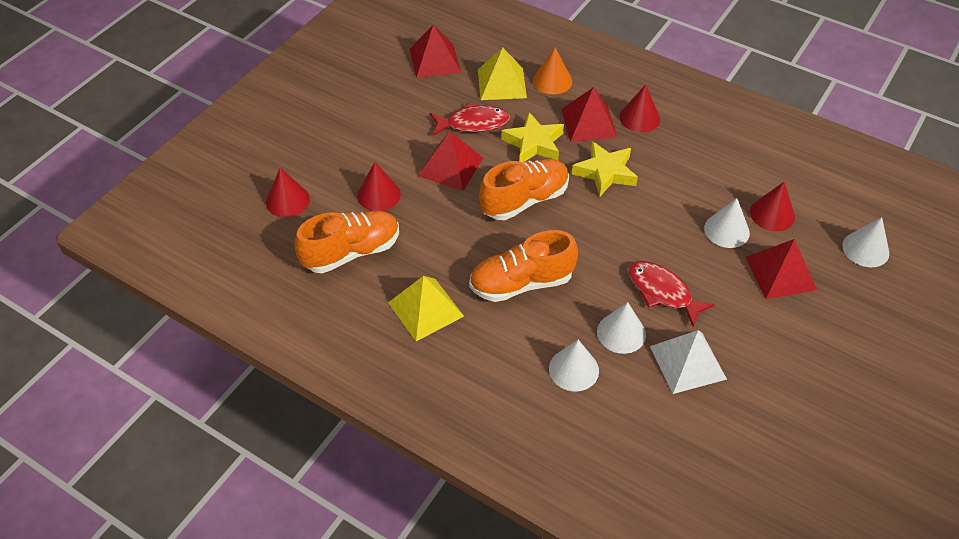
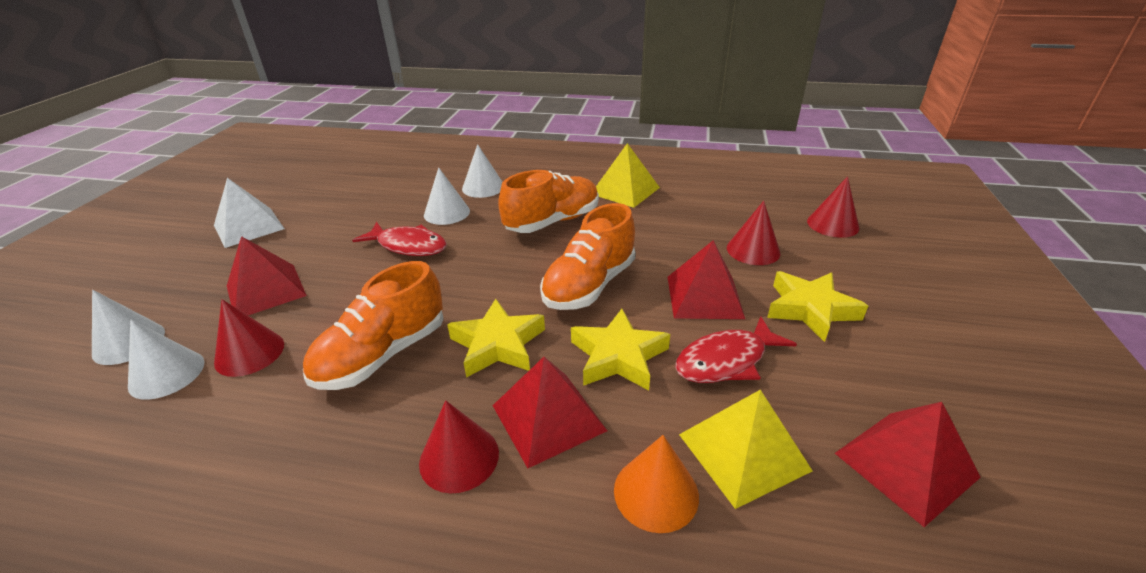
camera: 160 degrees right, 15 degrees down
(351, 252) = (725, 206): orange shoe -> orange shoe (382, 355)
(392, 138) = (810, 309): none -> yellow star
(688, 362) = (384, 209): white pyramid -> white pyramid (248, 227)
(726, 230) = (323, 317): white cone -> white cone (167, 374)

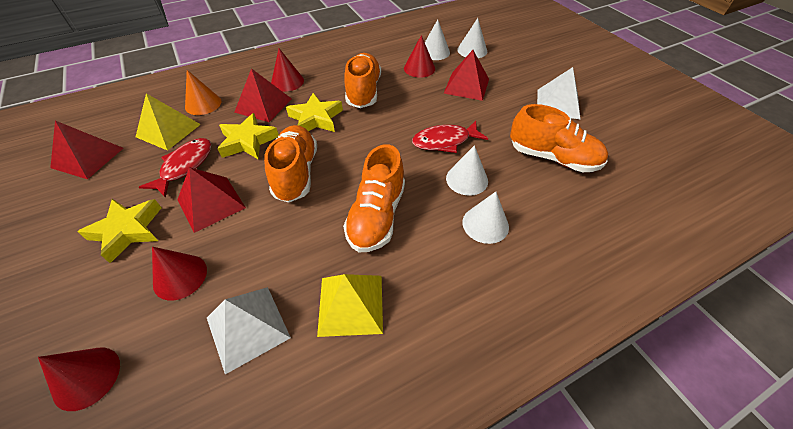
camera: 140 degrees right, 15 degrees up
(358, 197) = (553, 158): none -> orange shoe
(705, 206) = (247, 327): none -> white pyramid

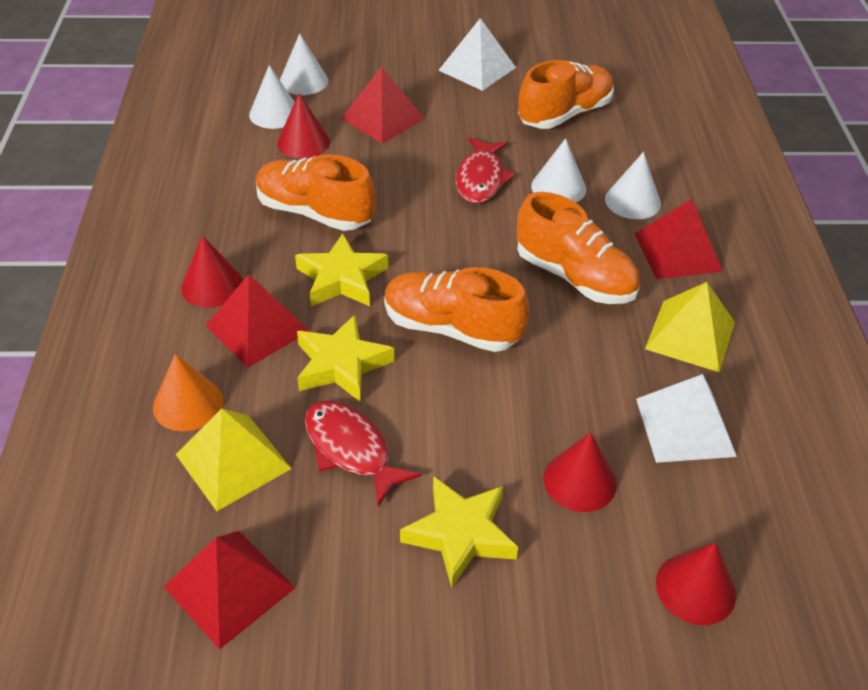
camera: 65 degrees left, 5 degrees down
(211, 203) = (458, 430): red pyramid -> red pyramid (677, 252)

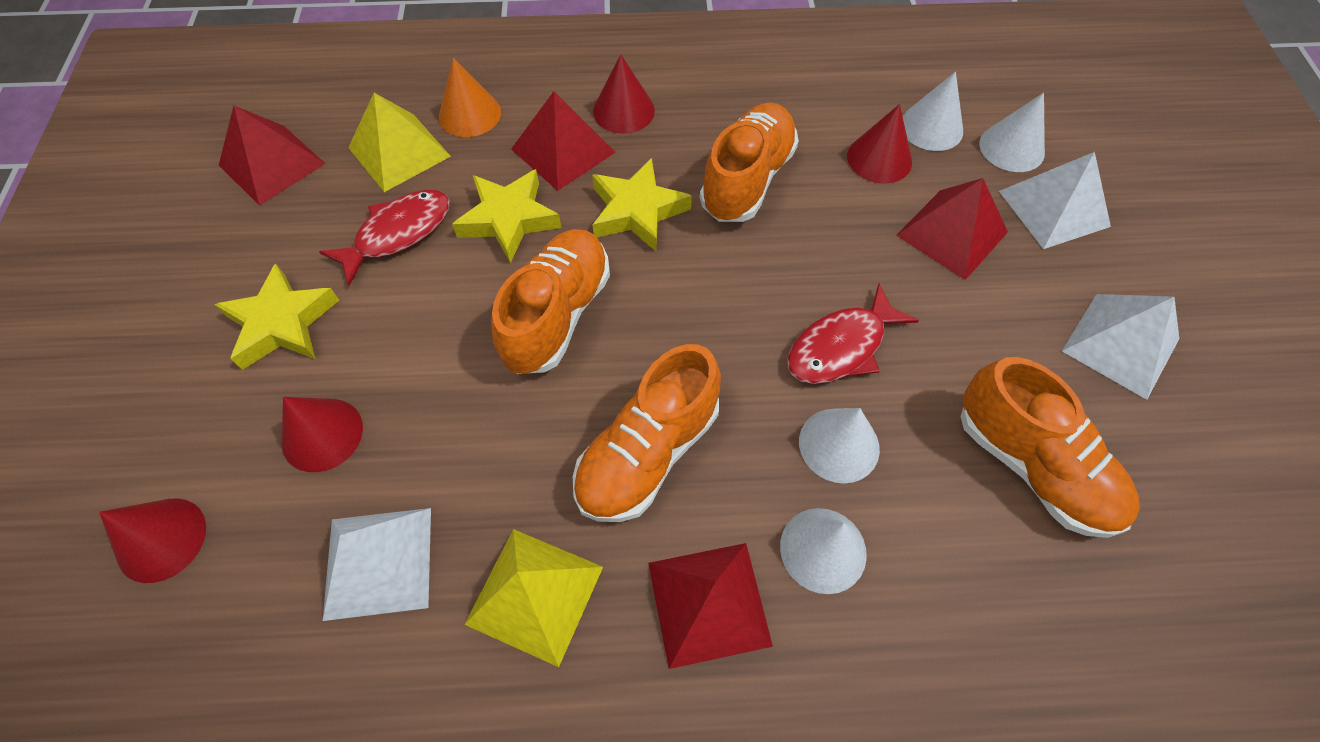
camera: 90 degrees right, 15 degrees up
(364, 73) = (1054, 208): none -> white pyramid
(481, 179) = (841, 347): red fish -> red fish turned 45 degrees counterclockwise

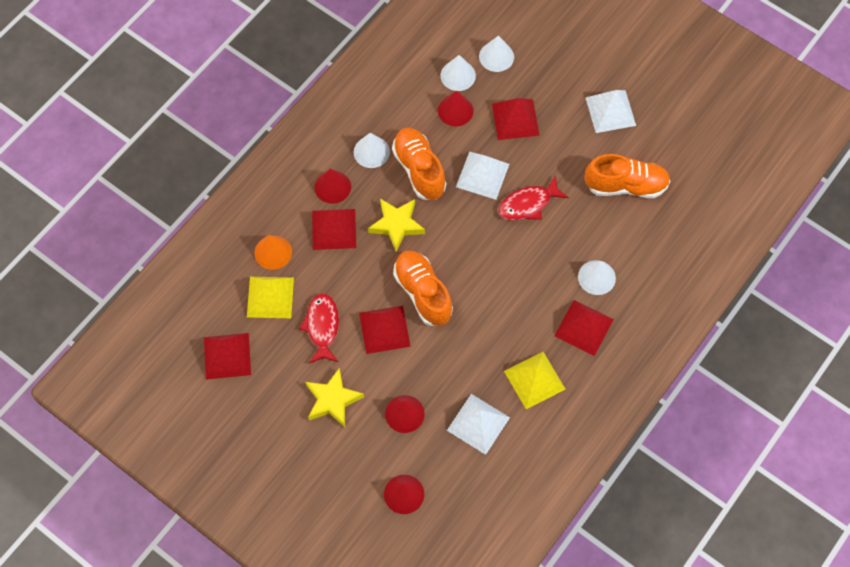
camera: 50 degrees left, 5 degrees up
(454, 308) = (384, 329): none -> red pyramid
(509, 219) = (355, 278): yellow star -> none
(647, 453) = (513, 305): orange shoe -> none
(839, 445) = (565, 239): white cone -> white cone (371, 152)
(841, 347) = (528, 204): red fish -> red fish turned 60 degrees clockwise
(1054, 208) = (538, 72): white pyramid -> white pyramid (482, 175)

